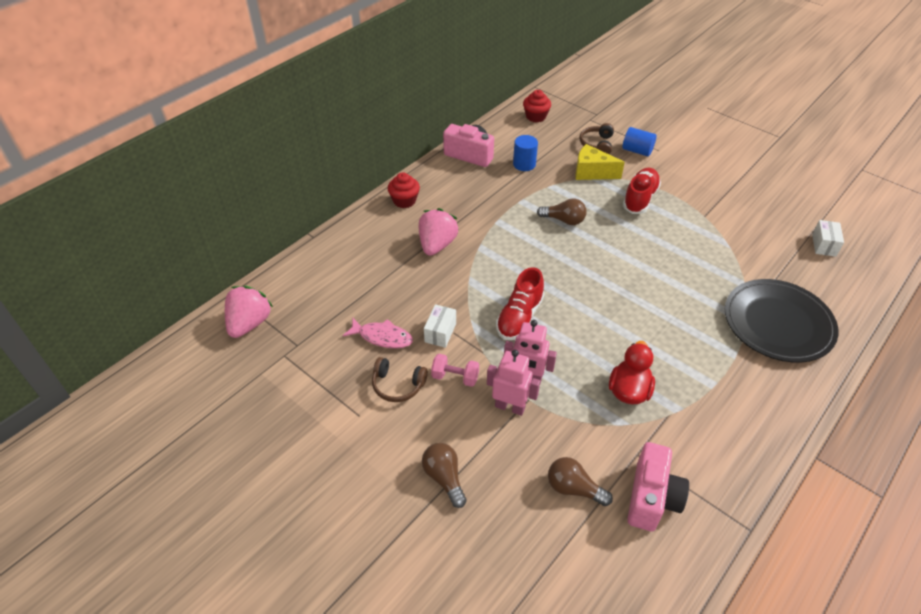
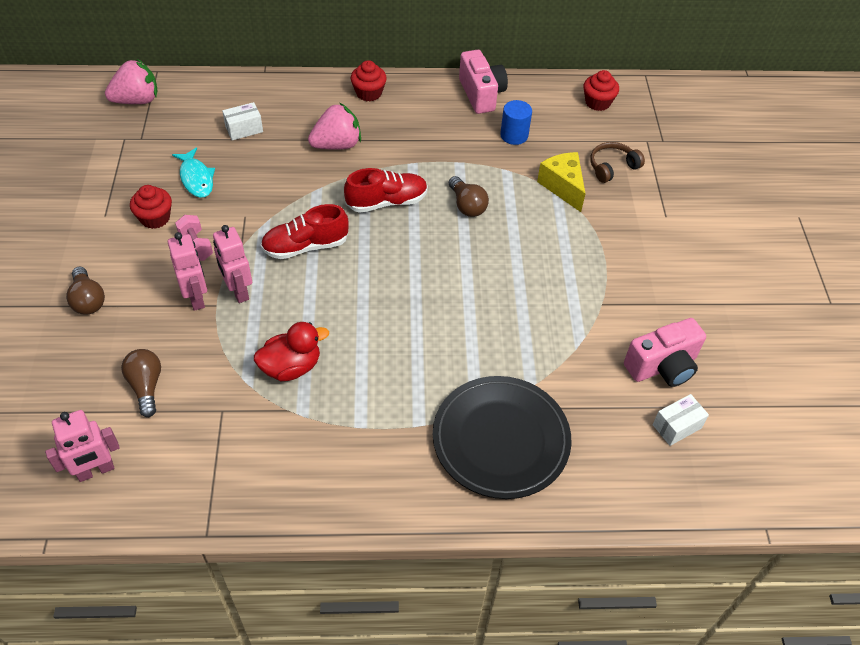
camera: 45 degrees right, 5 degrees up
(382, 337) = (196, 178): pink fish -> turquoise fish
(398, 385) = (155, 218): brown headphones -> red cupcake
(440, 332) = (236, 208): white box -> white box (244, 129)
(444, 478) = (88, 300): brown light bulb -> brown light bulb turned 135 degrees clockwise
(635, 570) = (96, 471): none -> pink robot
(637, 151) = (642, 201): blue cylinder -> none
(640, 198) = (567, 241): red shoe -> red shoe (387, 202)
(651, 498) = (181, 445): pink camera -> pink camera (662, 366)

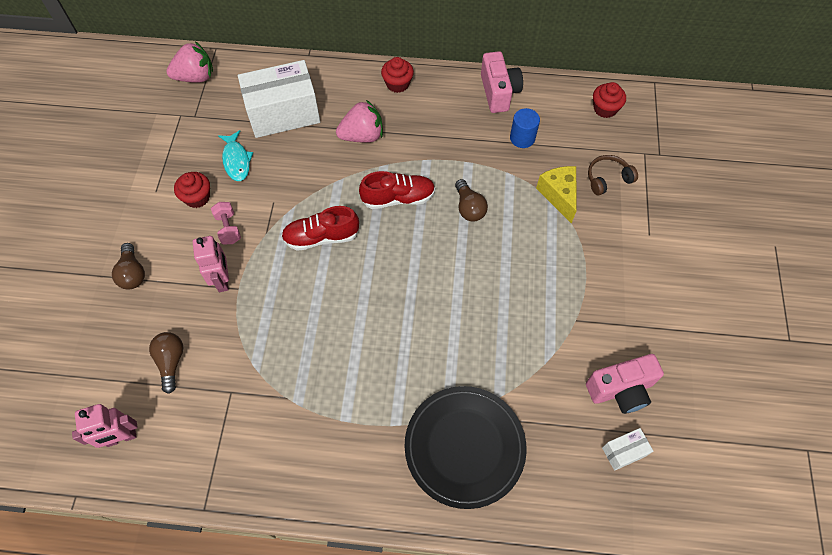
camera: 10 degrees right, 10 degrees up
(238, 291) = (258, 276): pink robot -> none
(244, 129) = (283, 113): white box -> white box, size x2.29
(291, 367) = (294, 356): red duck -> none

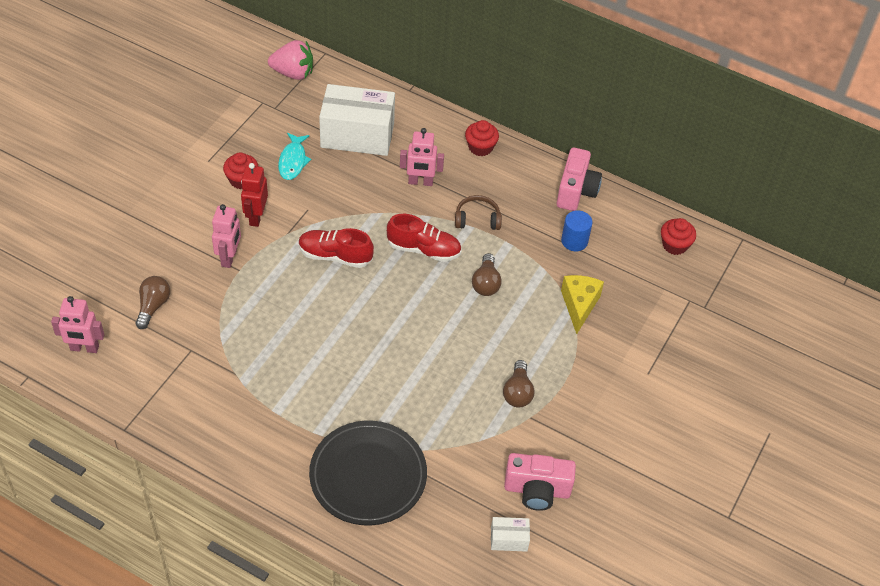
camera: 20 degrees right, 10 degrees down
(133, 273) = (155, 222): brown light bulb -> brown light bulb (517, 392)
(228, 228) = (256, 217): pink dumbbell -> red robot
(362, 136) = (420, 182): pink strawberry -> pink robot
(607, 179) = (637, 309): brown headphones -> brown headphones (477, 219)

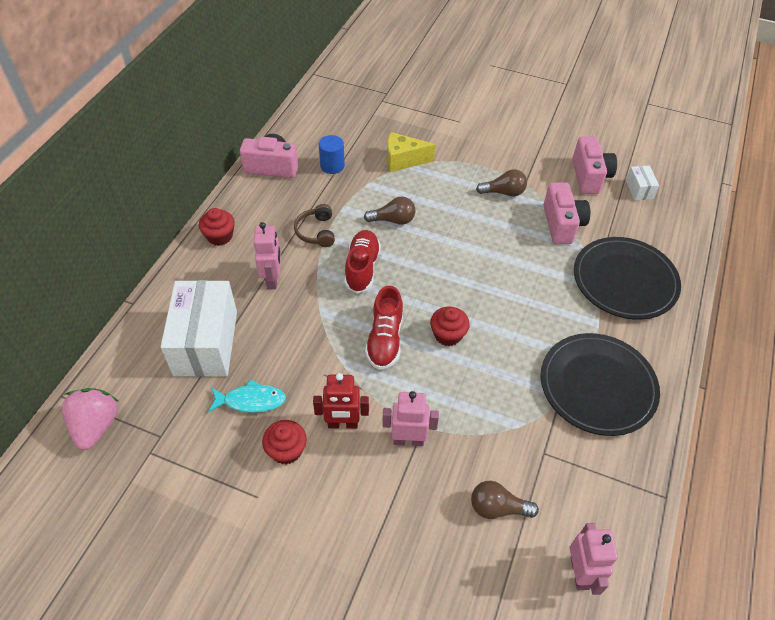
camera: 95 degrees left, 0 degrees up
(245, 410) = (597, 386): none -> black plate
(460, 438) = (562, 224): none -> pink camera
(674, 245) = (326, 108): red cupcake -> red cupcake (448, 335)

